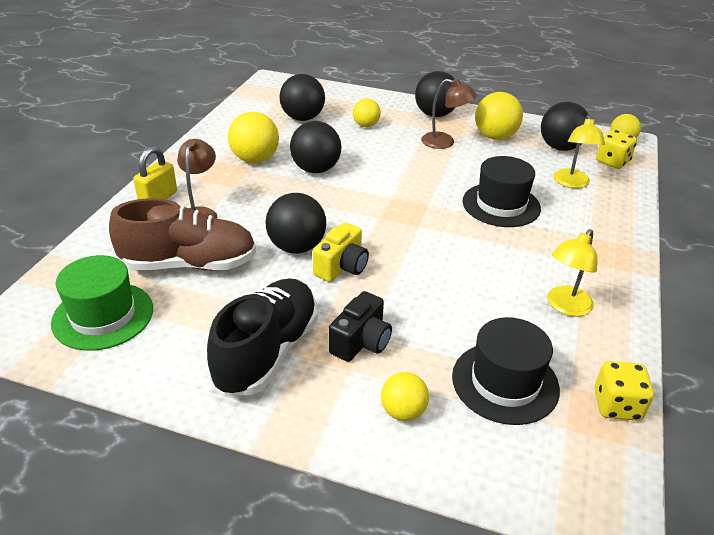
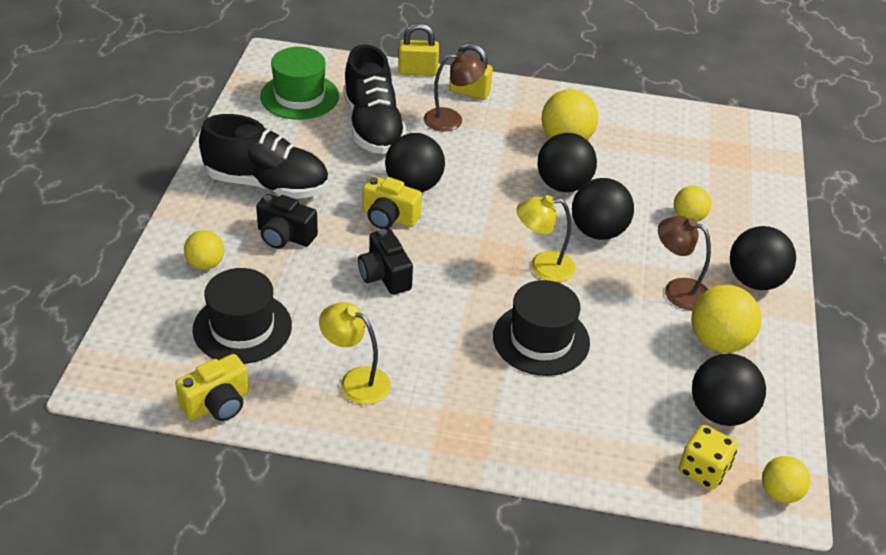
camera: 80 degrees right, 5 degrees up
(104, 225) = (418, 71): none -> yellow padlock
(189, 264) = (373, 127): brown shoe -> black shoe
(302, 118) = (679, 164): black ball -> black ball (598, 232)
(426, 277) = (384, 275): none -> black camera
(444, 142) = (677, 290): brown lamp -> brown lamp turned 105 degrees clockwise
(572, 183) = (620, 415): yellow lamp -> yellow lamp (542, 266)
(617, 405) = (217, 404): yellow dice -> yellow camera

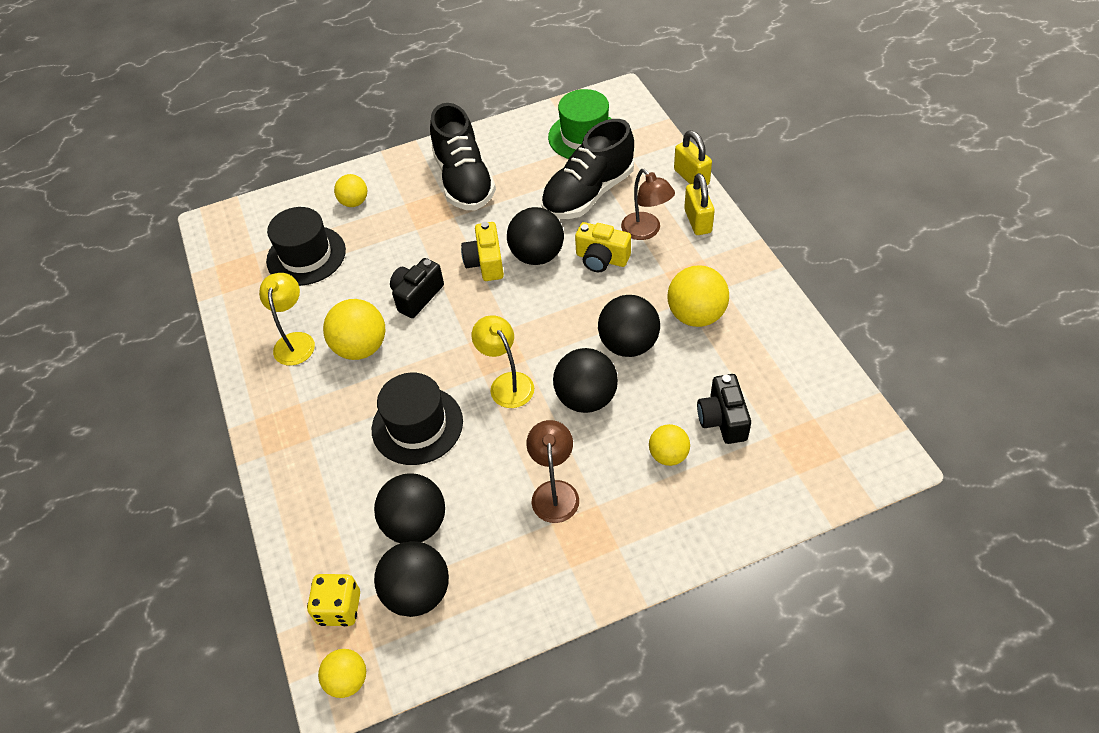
camera: 65 degrees right, 10 degrees up
(217, 404) = (228, 285): yellow camera -> yellow camera (601, 259)
(285, 236) = (415, 222): black camera -> black camera (722, 419)
(718, 341) = (509, 553): yellow ball -> yellow ball (361, 347)
(755, 281) = (619, 548): black ball -> black ball (416, 524)

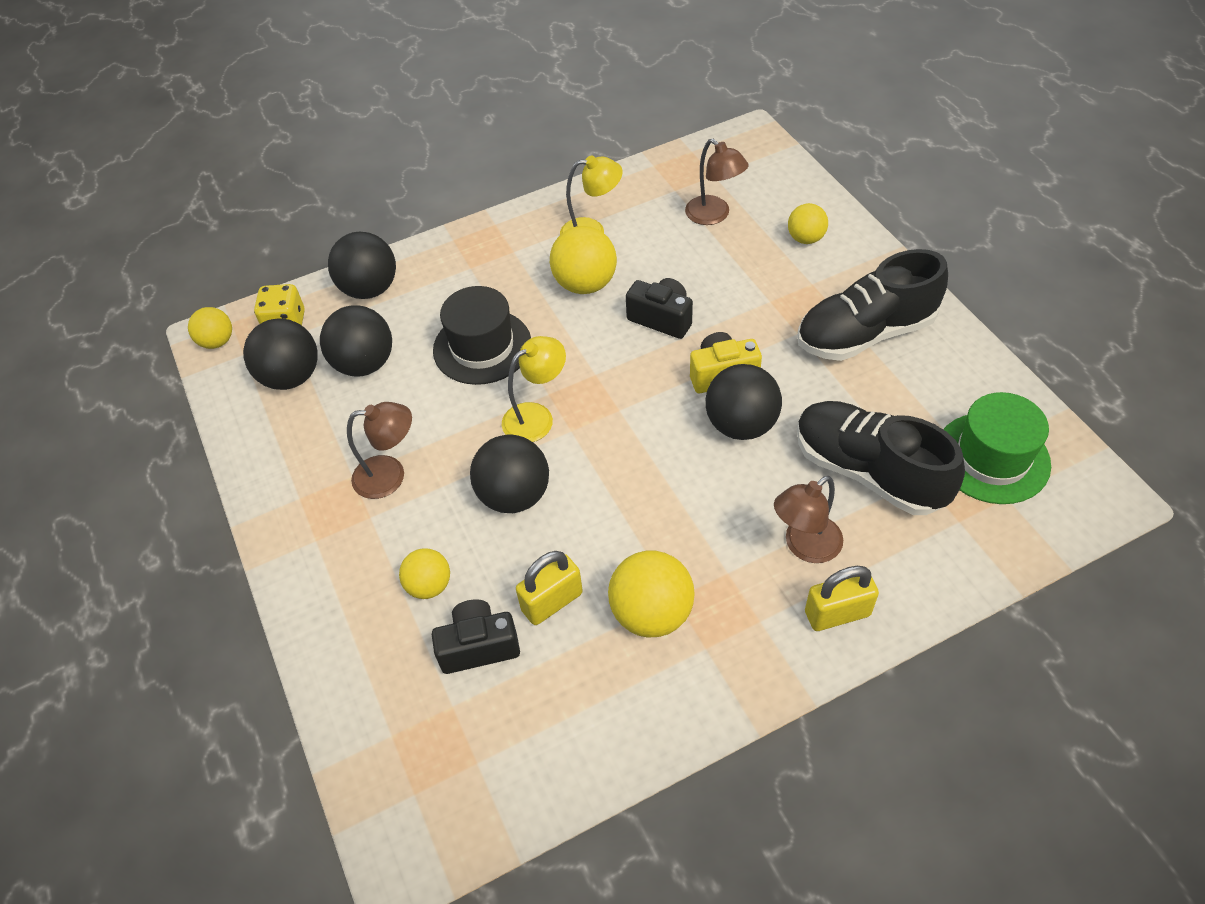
camera: 85 degrees right, 0 degrees up
(306, 255) = (714, 215): black hat -> brown lamp
(601, 259) = (744, 496): yellow camera -> none
(628, 344) = (597, 535): black ball -> black ball (370, 289)
(691, 177) = (934, 603): yellow padlock -> yellow padlock (552, 601)

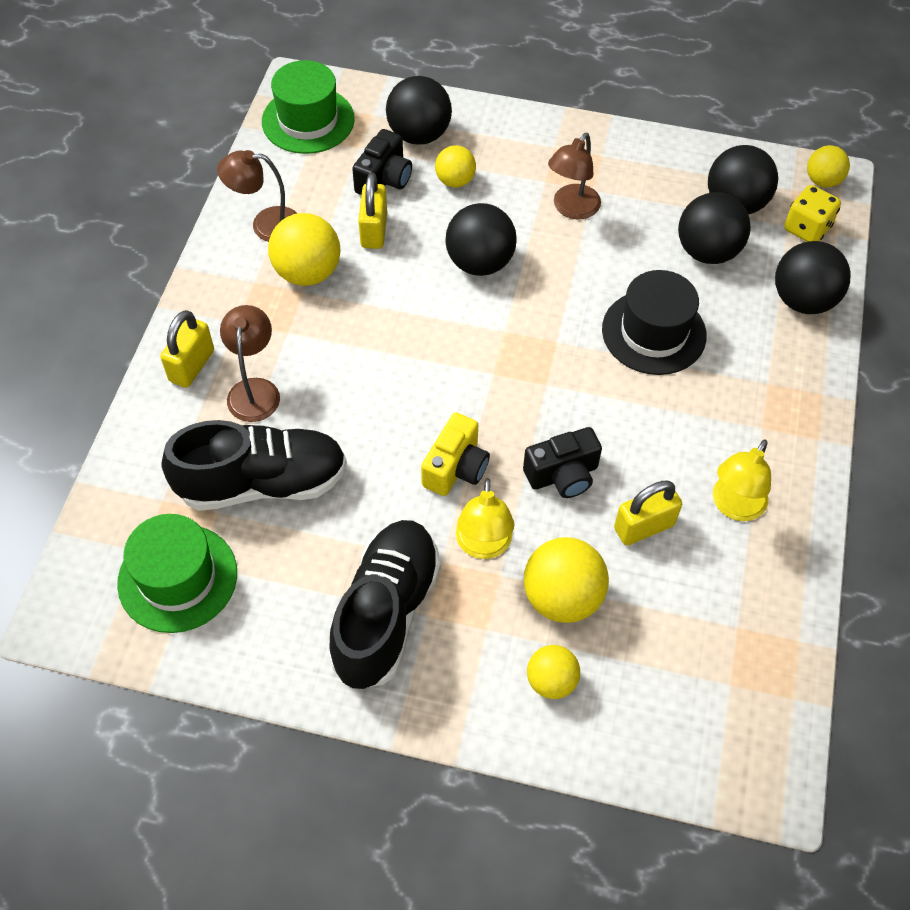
camera: 125 degrees right, 5 degrees up
(452, 794) = (308, 120): none -> green hat
(537, 417) = (540, 319): yellow lamp -> yellow lamp (483, 546)
(585, 284) = (663, 451): yellow ball -> yellow ball (562, 597)
(655, 260) = (644, 527): none -> yellow padlock
(714, 215) = (663, 629): brown lamp -> brown lamp (266, 224)
(741, 425) = (393, 439): black ball -> black ball (419, 135)

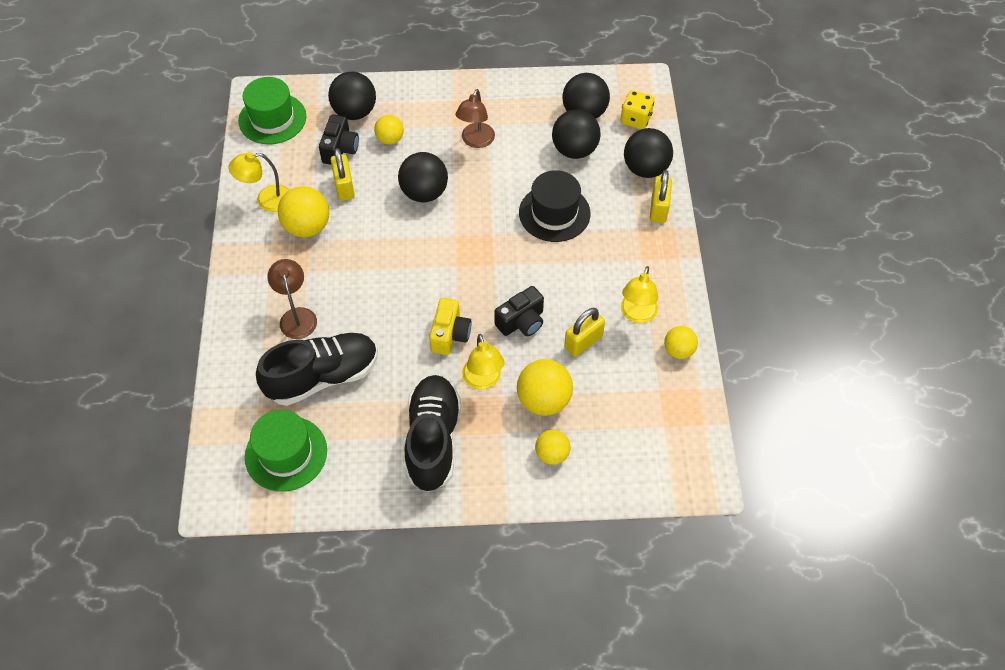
camera: 15 degrees left, 0 degrees up
(192, 366) = (247, 310): yellow padlock -> yellow padlock (658, 209)
(266, 224) = (266, 200): brown lamp -> yellow lamp
(822, 181) = (637, 84): yellow ball -> yellow ball (678, 350)

